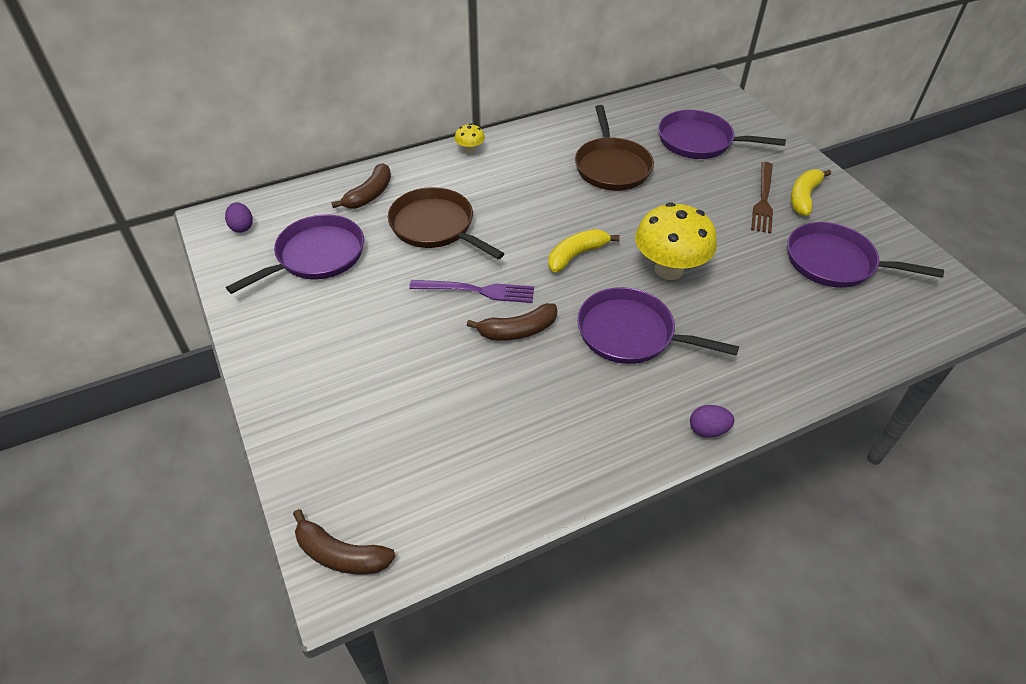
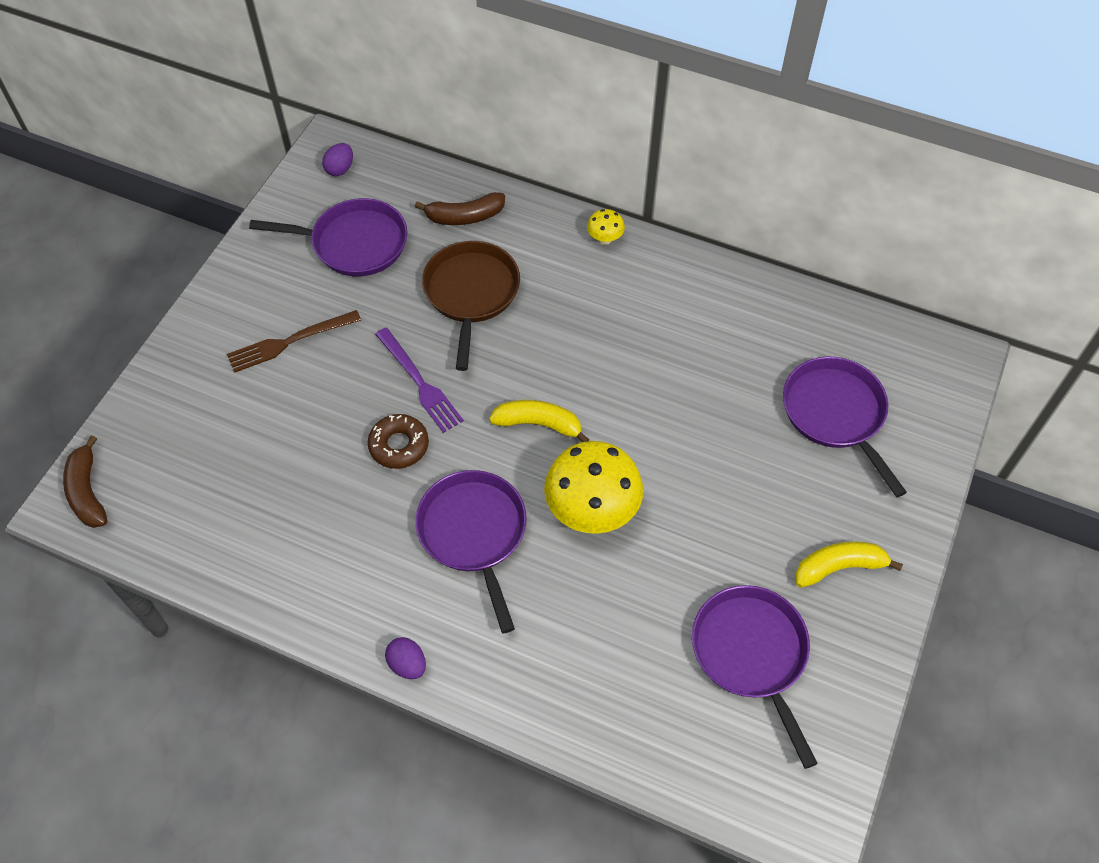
camera: 50 degrees right, 10 degrees up
(517, 331) = (399, 445): brown banana -> brown donut
(612, 167) = (704, 366): brown pan -> none
(763, 200) = (792, 531): brown fork -> brown fork (289, 342)

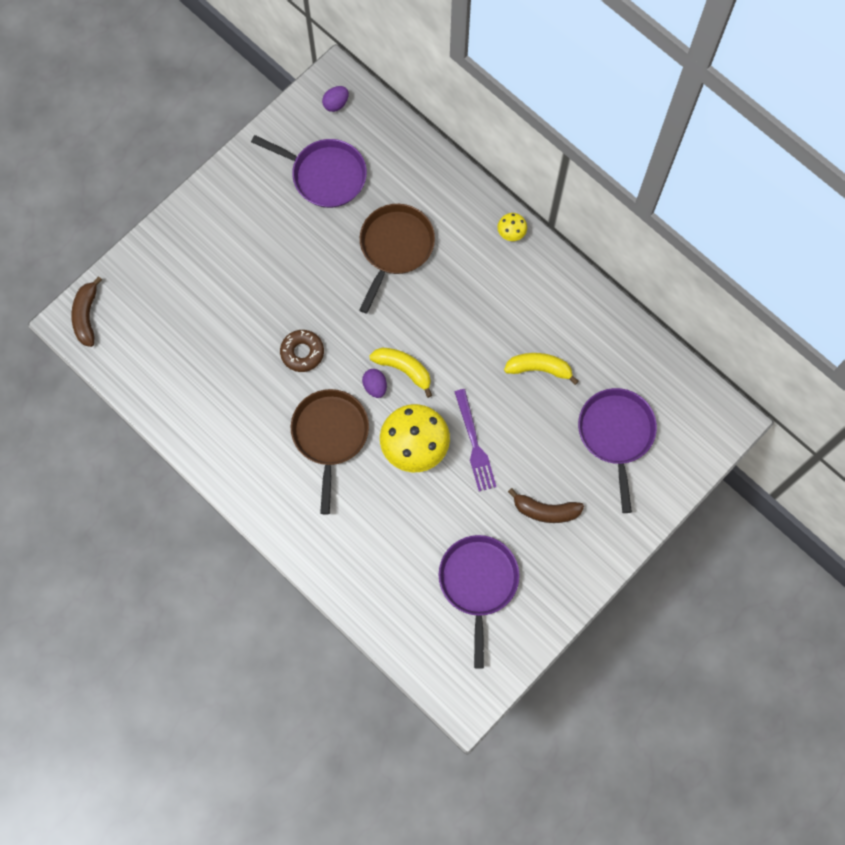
camera: 20 degrees right, 15 degrees up
(289, 342) = (253, 244): brown fork -> none
(407, 664) = (256, 510): purple egg -> purple egg (375, 386)
(419, 383) = (333, 308): purple fork -> purple fork (474, 444)
(464, 216) = (414, 178): brown banana -> brown banana (545, 510)
(474, 533) = (330, 435): purple pan -> brown pan
(839, 567) = (564, 545): yellow banana -> yellow banana (539, 369)

